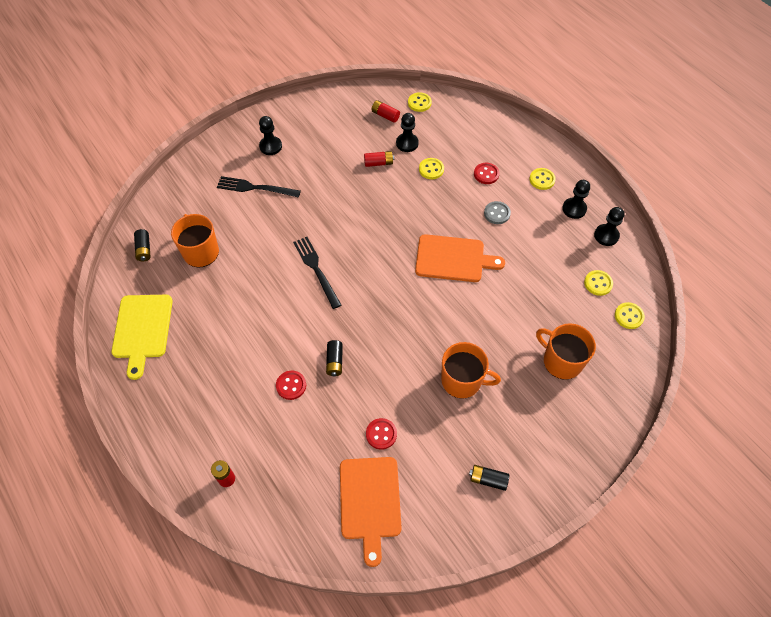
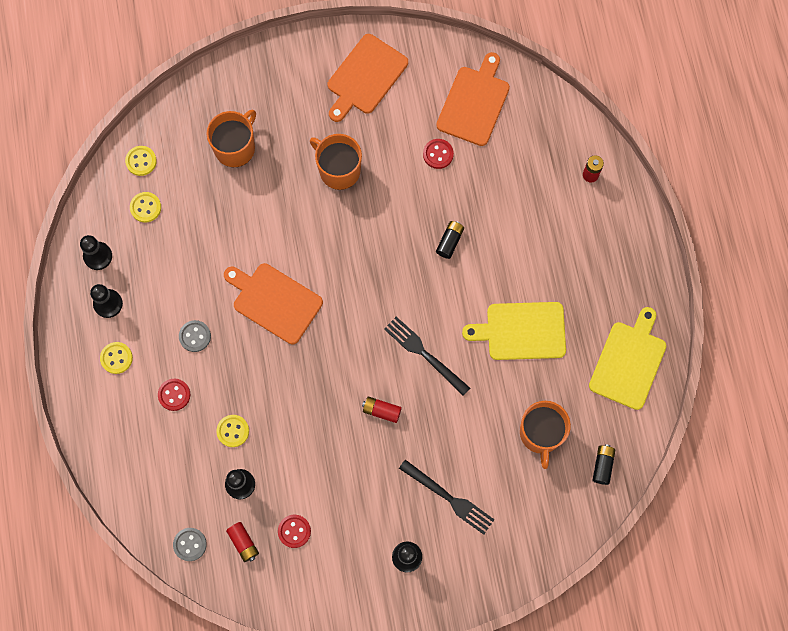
camera: 155 degrees left, 15 degrees up
(243, 316) = (521, 331): none -> yellow cutting board
(291, 385) = (501, 236): red button -> red button (294, 531)
(316, 269) = (424, 354): black fork -> black fork turned 135 degrees clockwise
(378, 163) = (289, 469): red battery -> red battery (381, 411)
(419, 103) = (190, 544): yellow button -> grey button
(488, 479) = (365, 77): black battery -> orange cutting board
(561, 361) = (235, 147): orange mug -> orange mug turned 120 degrees counterclockwise

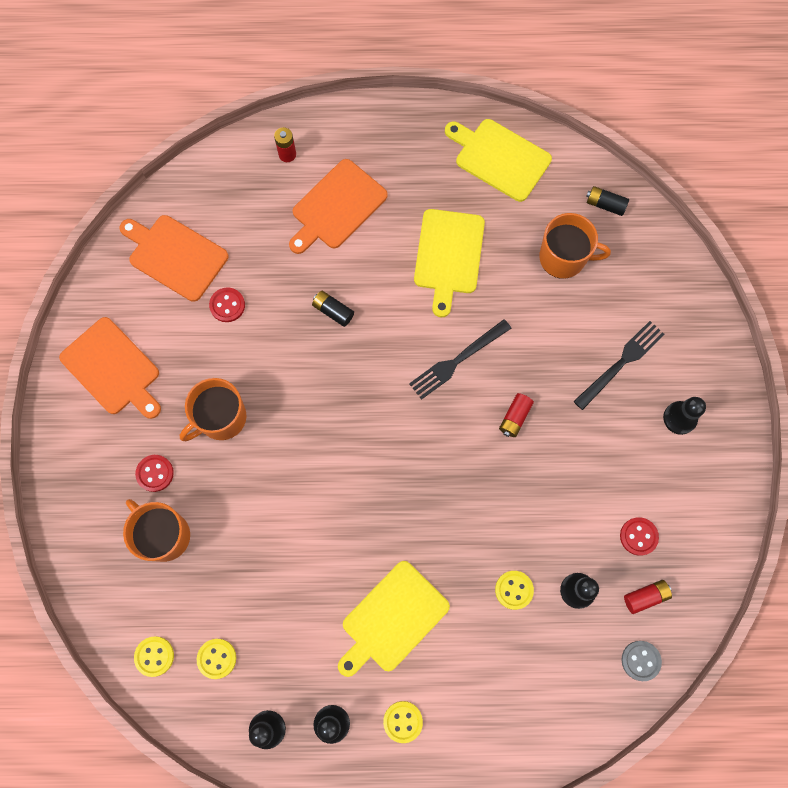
camera: 80 degrees left, 0 degrees up
(174, 395) = (460, 655): red button -> red button (155, 473)
(195, 336) = (392, 619): grey button -> yellow cutting board
(274, 301) = (366, 517): orange cutting board -> orange cutting board (337, 207)

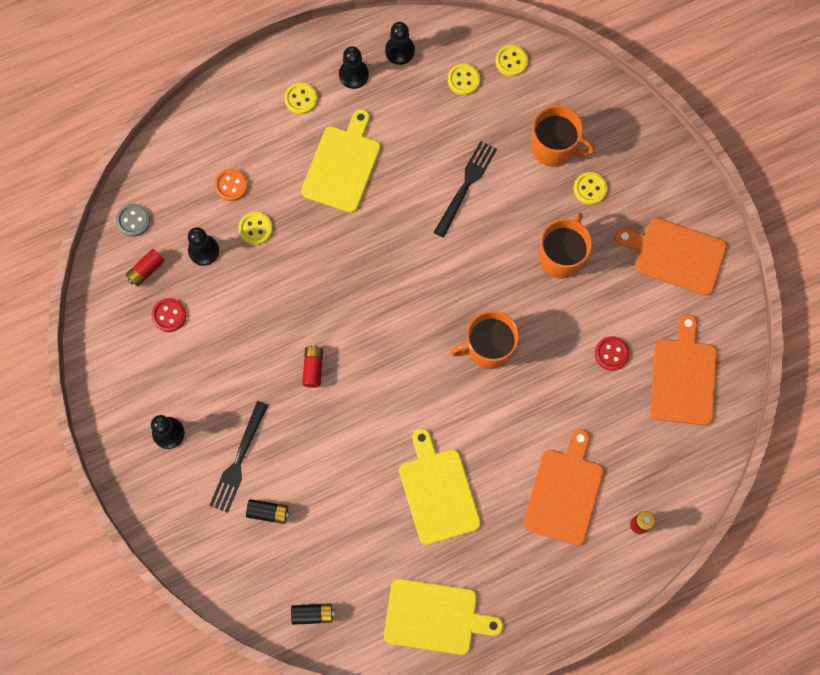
camera: 155 degrees right, 0 degrees up
(155, 473) = (590, 189): red button -> yellow button
(175, 256) = (683, 377): orange cutting board -> orange cutting board turned 90 degrees counterclockwise
(333, 311) = (516, 391): black battery -> black battery (268, 512)
(457, 361) = (385, 396): black fork -> black fork (466, 185)
(520, 652) = (231, 185): none -> orange button
(563, 258) = (330, 539): orange mug -> orange mug (488, 348)

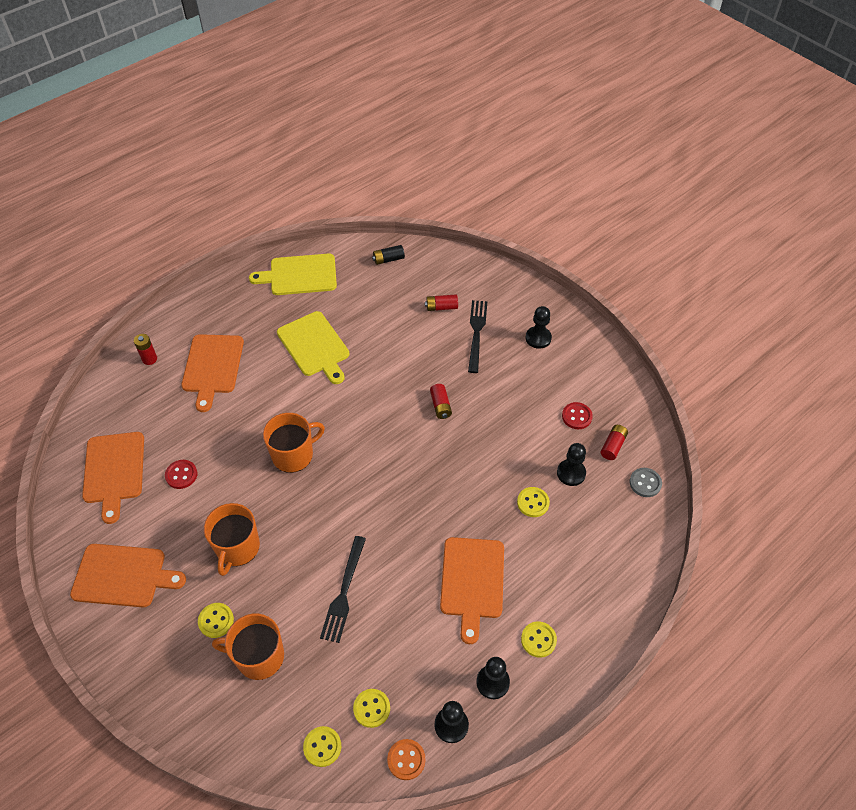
camera: 165 degrees right, 20 degrees down
(231, 185) = (571, 535): orange button -> orange button (406, 760)
(268, 512) = (441, 307): black battery -> red battery
(342, 165) = (472, 581): yellow cutting board -> orange cutting board

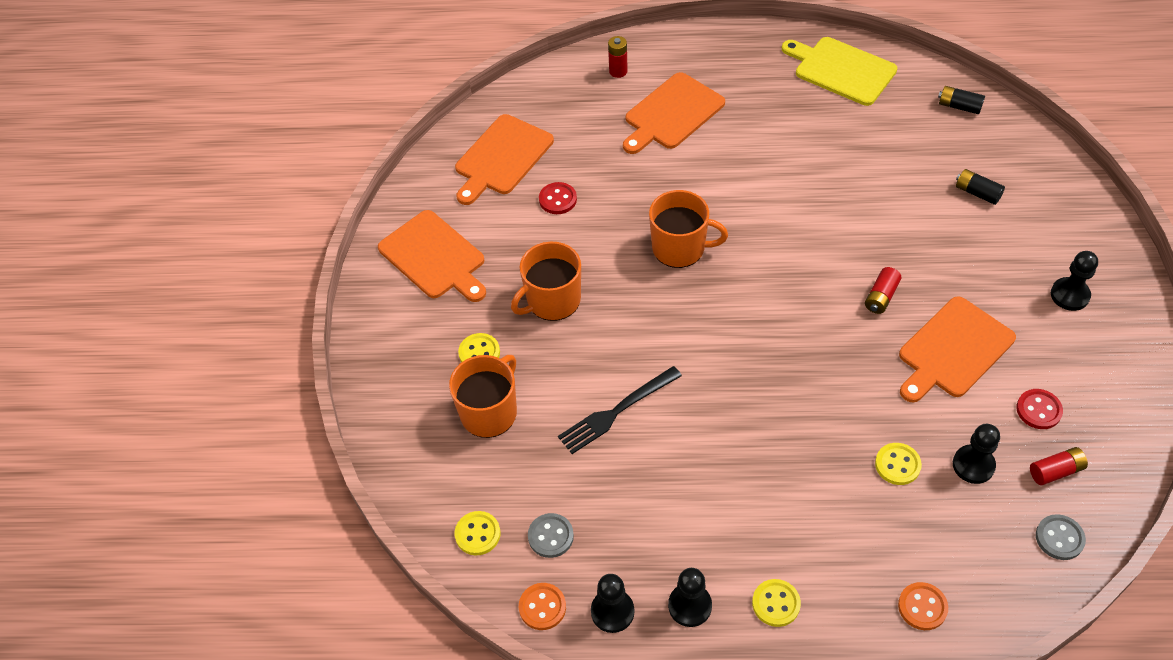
camera: 45 degrees right, 0 degrees up
(259, 656) = (489, 412): orange mug -> orange mug turned 75 degrees clockwise
(314, 346) = (794, 153): yellow cutting board -> none
(371, 708) = (550, 536): yellow button -> grey button
(441, 307) = (977, 193): red battery -> black battery
(472, 581) = (756, 495): orange cutting board -> orange cutting board (953, 350)
(476, 333) = (995, 245): black fork -> none
(613, 577) = (922, 607): none -> orange button

